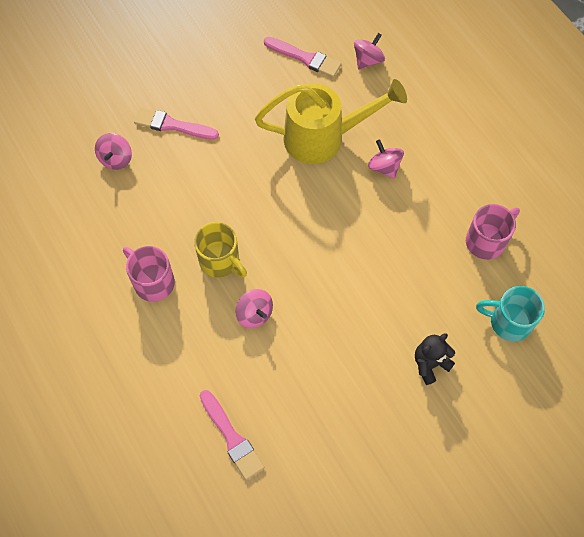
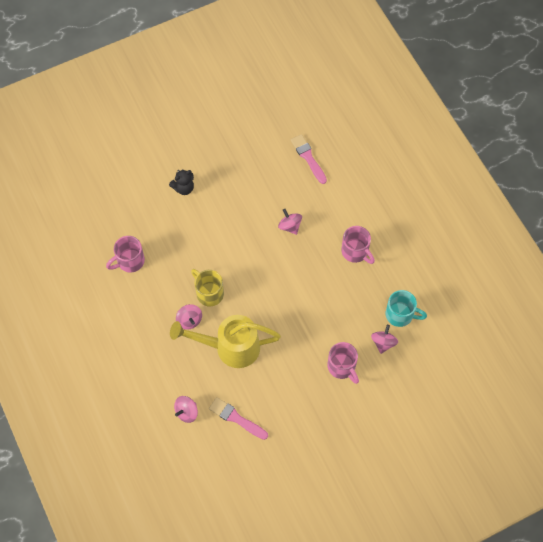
camera: 175 degrees left, 0 degrees up
(172, 125) = (342, 367): pink brush -> pink mug
(220, 261) = (310, 262): yellow mug -> yellow mug (209, 293)
(508, 322) = (129, 208): turquoise mug -> turquoise mug (400, 315)

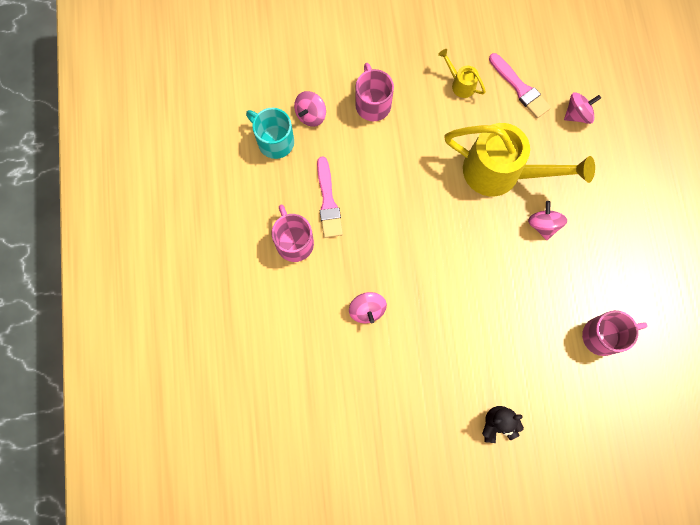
camera: 160 degrees left, 10 degrees up
(209, 293) = (507, 253): yellow mug -> none
(283, 405) = (460, 84): none -> yellow watering can
(308, 157) = (300, 409): pink brush -> pink brush (328, 201)

